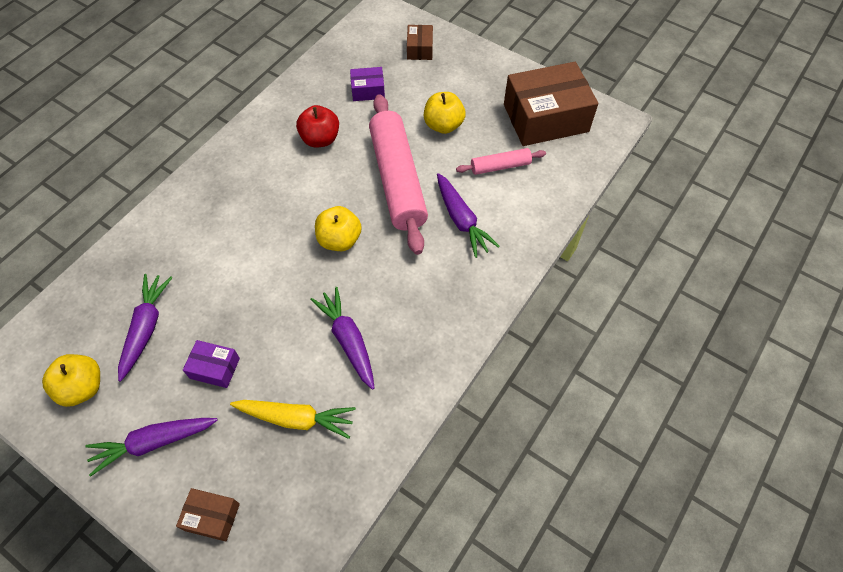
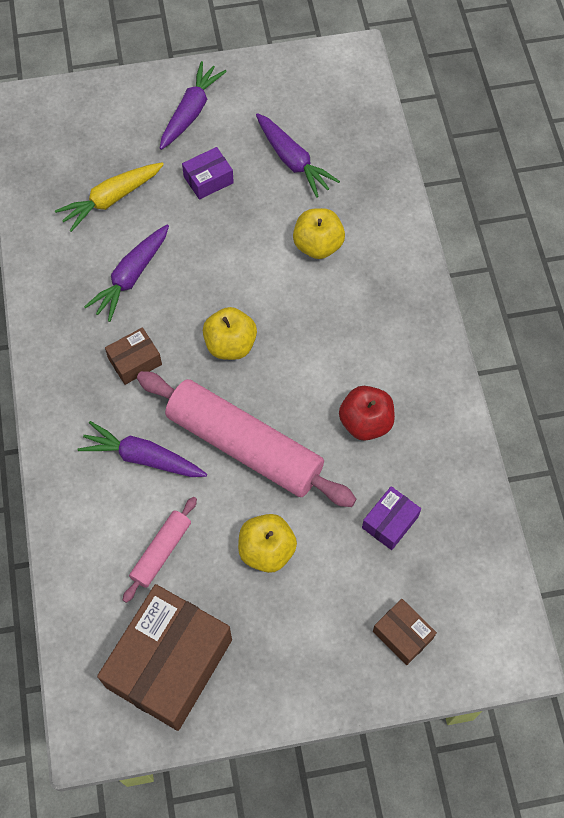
camera: 135 degrees right, 5 degrees up
(82, 387) = (282, 98): yellow apple -> yellow apple (318, 245)
(212, 517) = (102, 111): brown box -> brown box (135, 361)
(348, 341) = (131, 276): purple carrot -> purple carrot turned 105 degrees clockwise

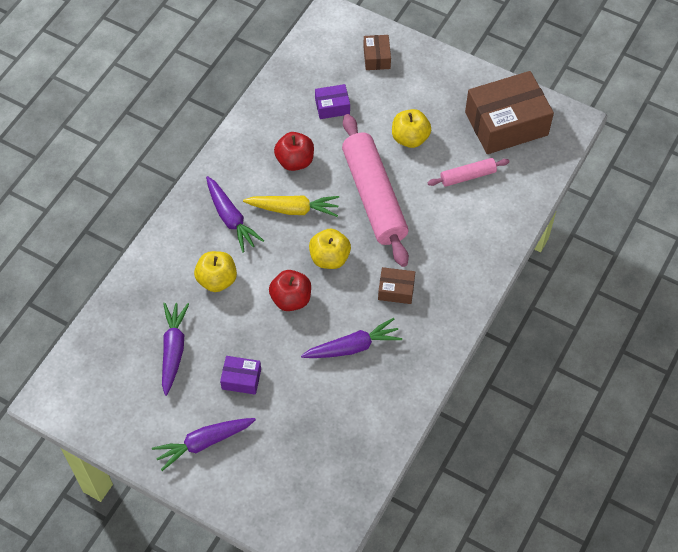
camera: 140 degrees left, 5 degrees down
(112, 199) = (318, 414): yellow carrot -> yellow carrot (293, 209)
(143, 458) = (437, 230): purple carrot -> purple carrot (230, 218)
(230, 278) = (291, 299): none -> red apple

